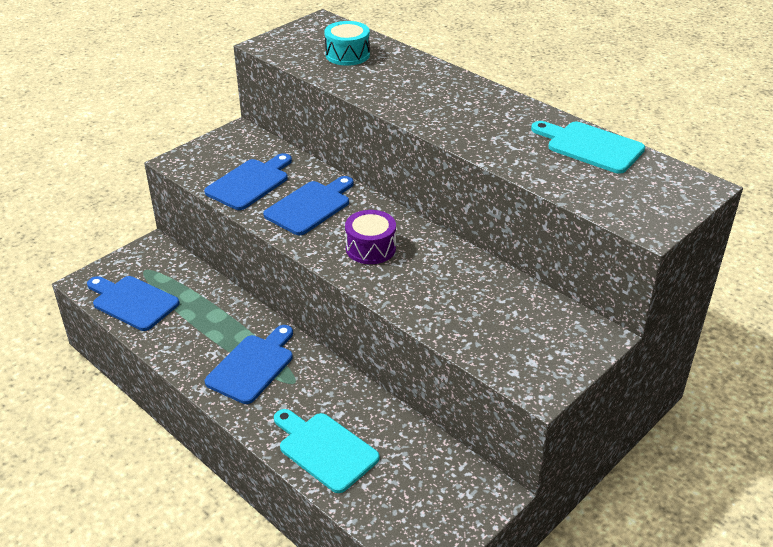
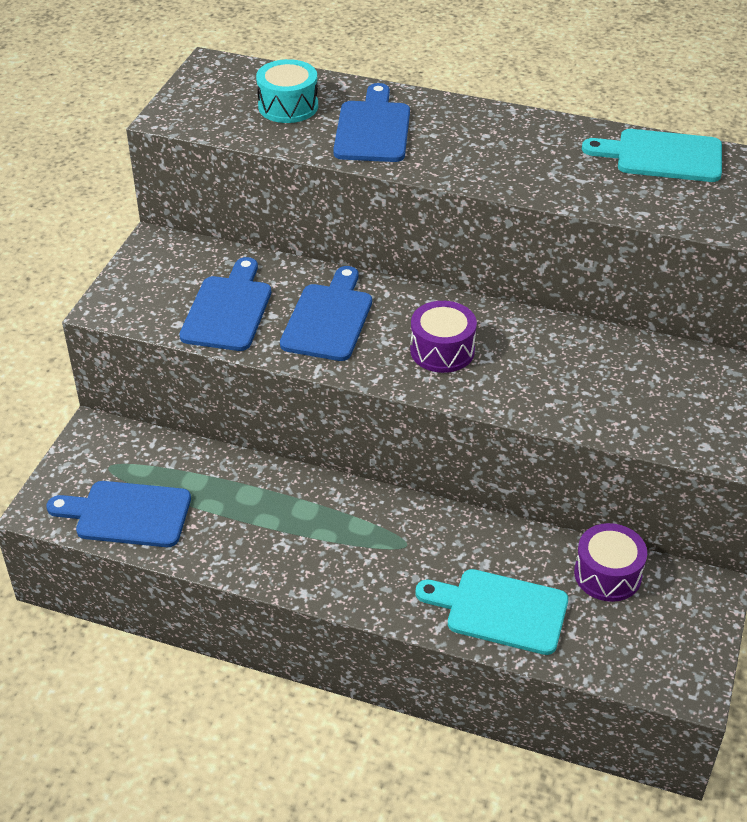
camera: 25 degrees left, 5 degrees up
(253, 366) = (343, 542): blue cutting board -> blue cutting board (373, 129)
(422, 453) = (607, 574): none -> purple drum

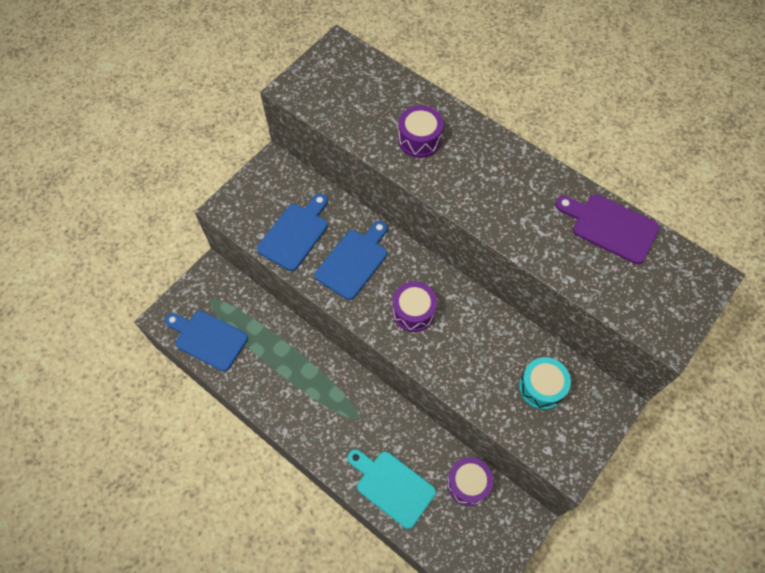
camera: 20 degrees right, 20 degrees up
(288, 106) = (372, 101): turquoise drum -> turquoise drum (541, 387)
(373, 129) = (419, 139): blue cutting board -> purple drum
(662, 156) = (610, 227): turquoise cutting board -> purple cutting board

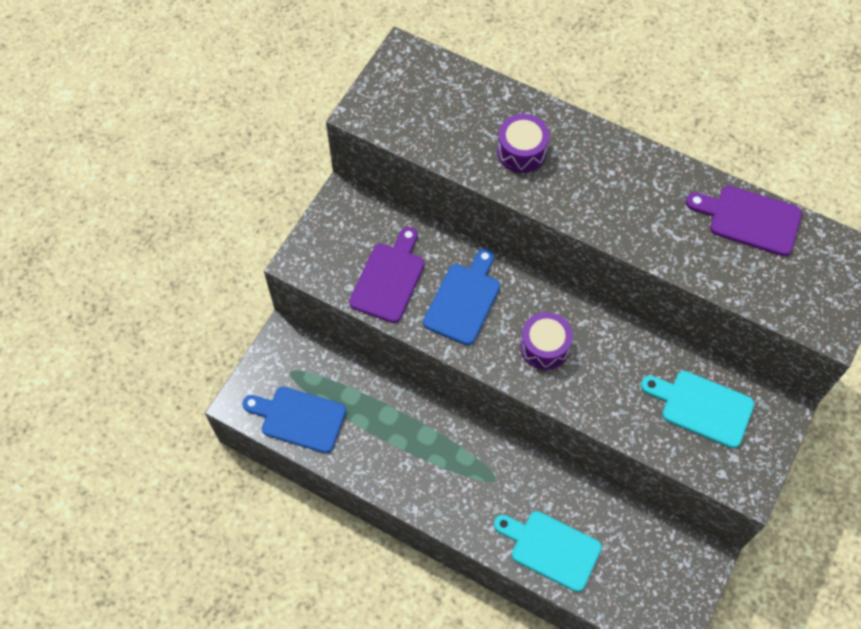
camera: 10 degrees left, 0 degrees up
(295, 234) = (389, 279): blue cutting board -> purple cutting board
(468, 483) = (635, 531): purple drum -> none
(541, 387) = (702, 407): turquoise drum -> turquoise cutting board

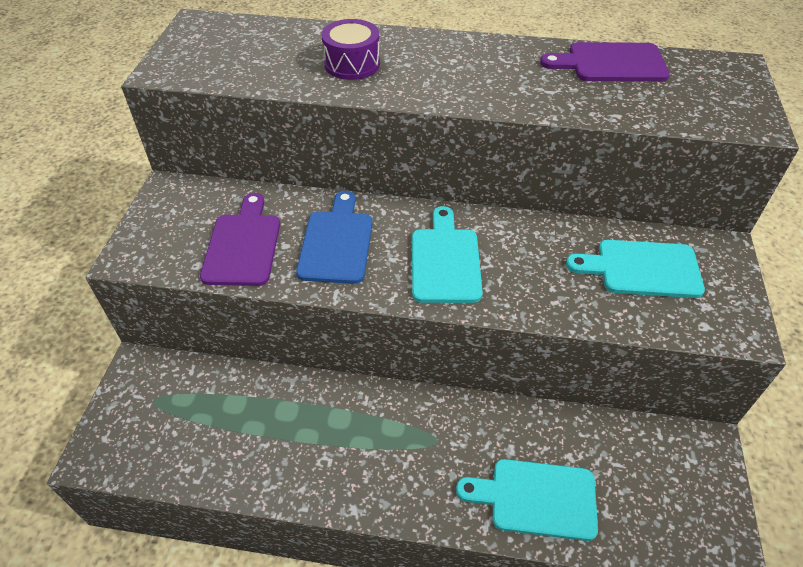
camera: 20 degrees left, 15 degrees down
(299, 418) = (175, 449): blue cutting board -> none
(544, 347) = (445, 261): purple drum -> turquoise cutting board

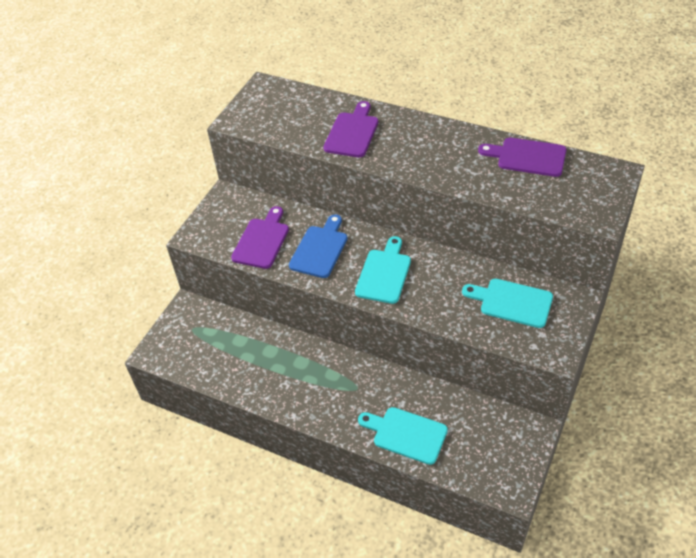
camera: 20 degrees right, 0 degrees up
(352, 64) = (352, 132): purple drum -> purple cutting board

